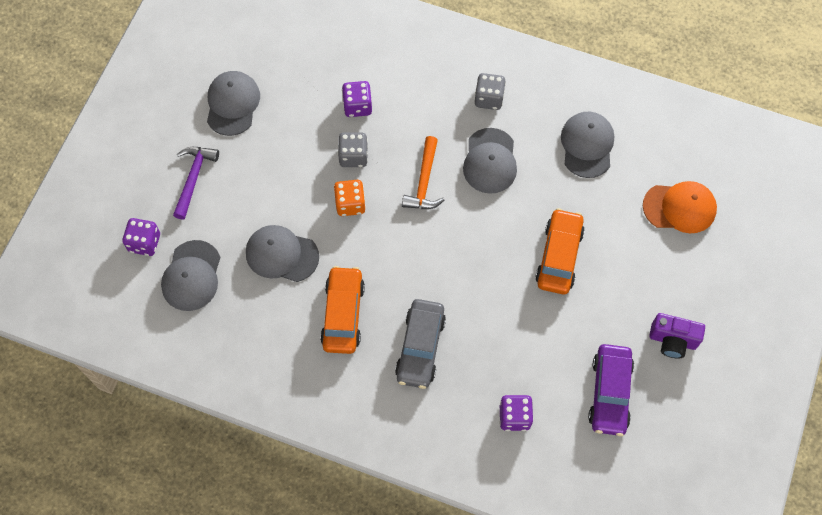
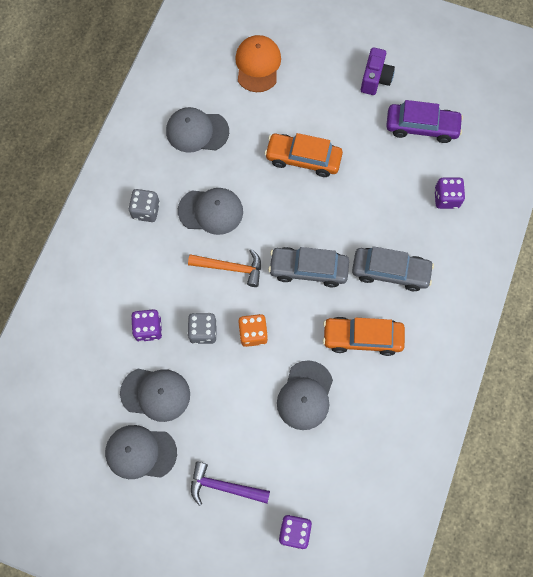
camera: 90 degrees left, 5 degrees up
(192, 276) = (328, 481): grey cap -> grey cap (155, 394)
(423, 260) = (308, 269): none -> grey car

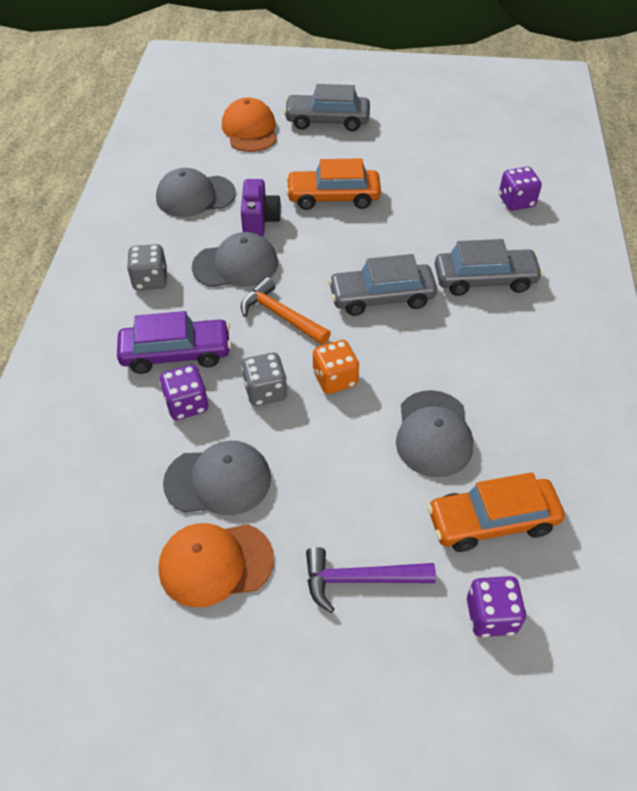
camera: 15 degrees left, 20 degrees down
(140, 452) = (215, 563): grey cap -> orange cap
(231, 268) = (280, 315): orange hammer -> orange hammer turned 135 degrees counterclockwise
(324, 68) = (327, 121): none -> grey car
(362, 338) = (481, 353): orange car -> orange car (492, 521)
(375, 79) = (387, 120): purple camera -> purple camera (259, 221)
(422, 127) = (457, 148): purple car -> purple car (176, 353)

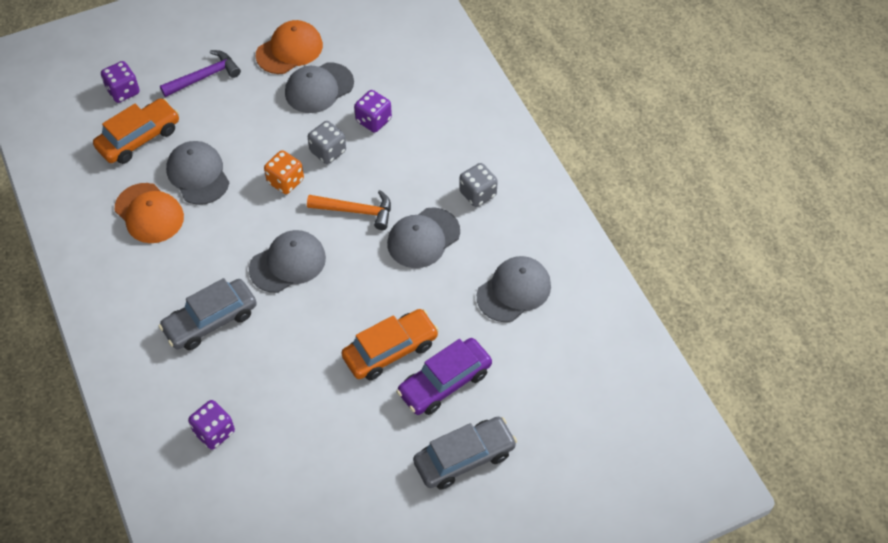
camera: 150 degrees right, 5 degrees up
(176, 353) = (409, 149): purple car -> purple car (444, 382)
(250, 130) = (533, 401): orange cap -> orange cap (149, 213)
(259, 221) = (437, 291): purple camera -> none
(381, 297) = (288, 263): grey car -> grey cap

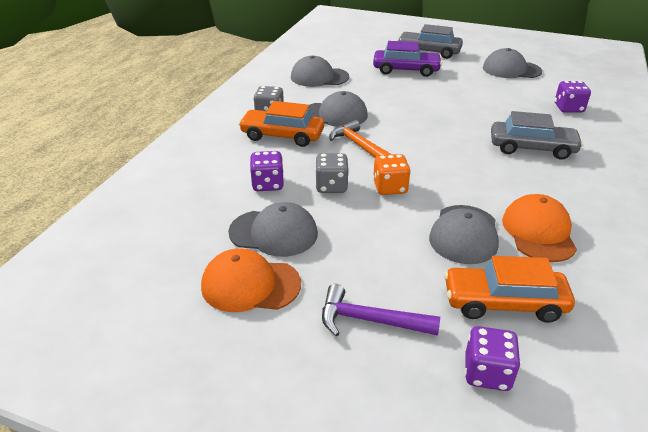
camera: 135 degrees left, 20 degrees down
(288, 263) = (442, 147): grey cap -> grey cap (511, 69)
(390, 350) = (421, 89): orange car -> orange car (282, 136)

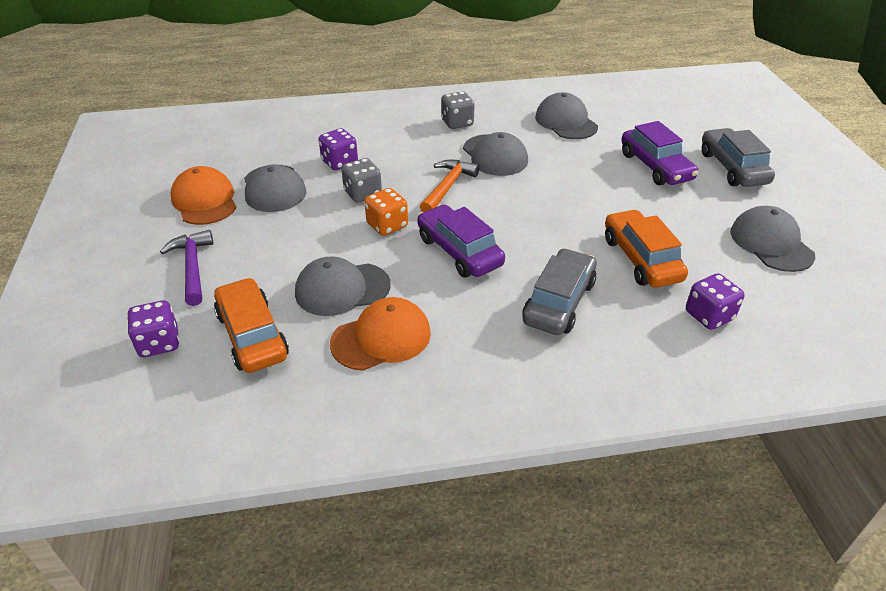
camera: 60 degrees right, 5 degrees up
(282, 136) = (425, 142): orange car -> orange car (641, 259)
(449, 166) = (459, 251): none -> purple car
(532, 148) = (559, 302): grey car -> grey car turned 135 degrees counterclockwise

